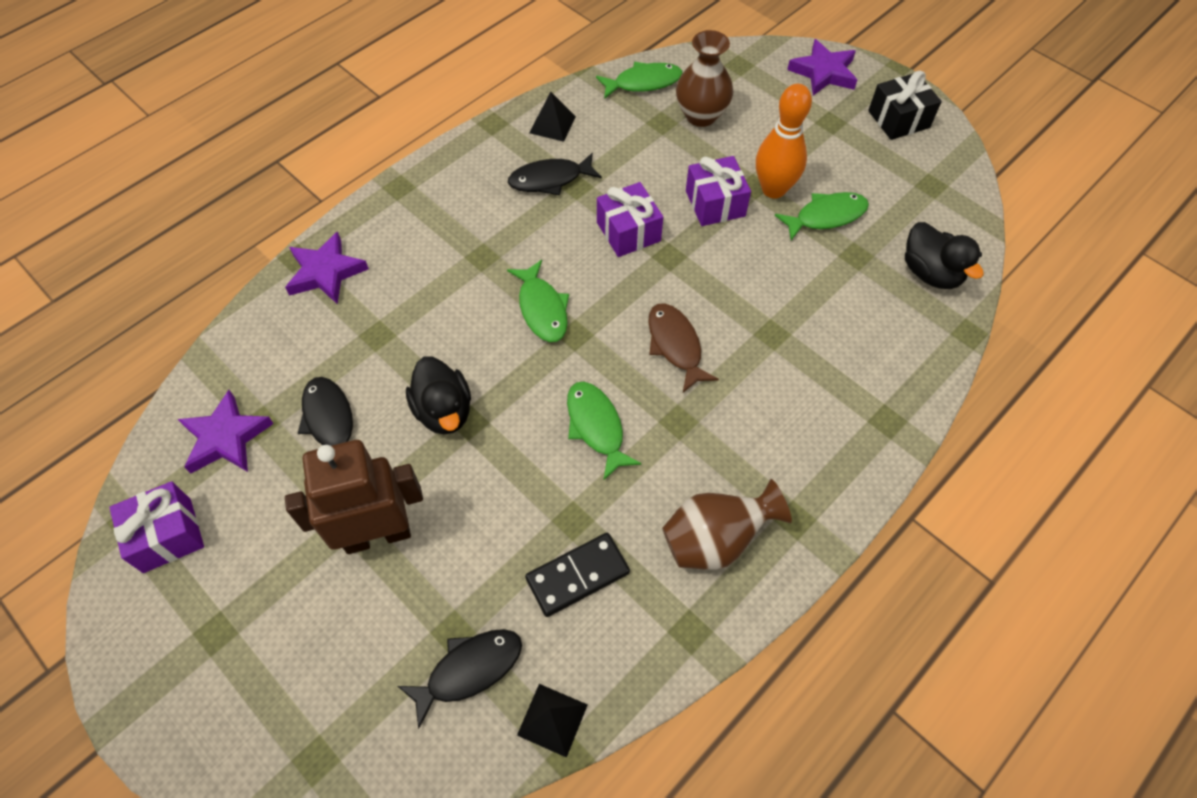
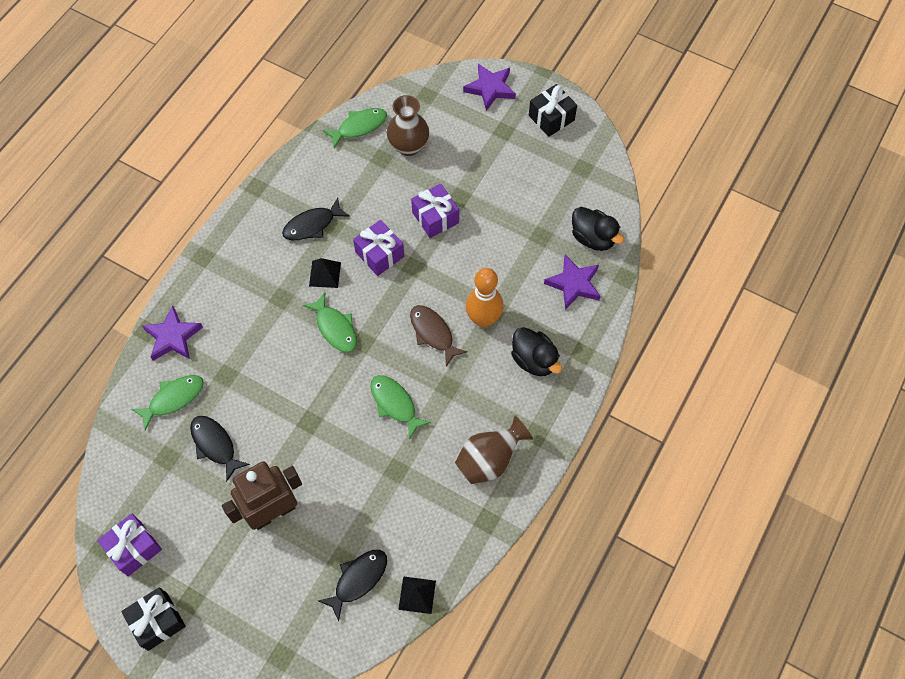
camera: 15 degrees left, 5 degrees up
(157, 652) = (158, 621): none -> black gift
(226, 437) = (147, 474): purple star -> purple star (574, 284)
(444, 411) = (290, 418): black duck -> black duck (534, 360)
(552, 124) = (301, 178): black pyramid -> black pyramid (325, 274)
(577, 576) = (409, 505): black domino -> none
(773, 189) = (474, 196): orange bowling pin -> orange bowling pin (483, 319)
(826, 216) = (514, 210): green fish -> green fish (173, 399)

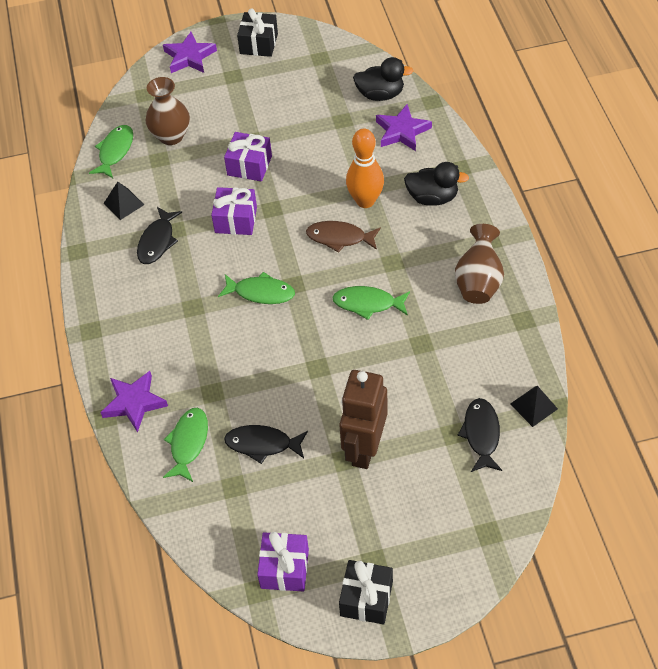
camera: 40 degrees left, 10 degrees down
(325, 274) = (208, 265): black pyramid -> black pyramid (123, 204)

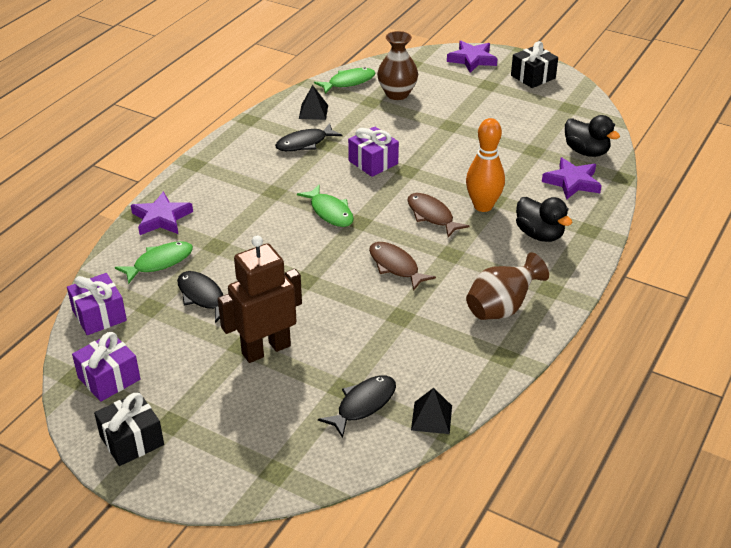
camera: 40 degrees right, 15 degrees down
(249, 165) = (427, 138): purple gift -> purple gift (99, 315)
(368, 303) = (396, 266): green fish -> brown fish

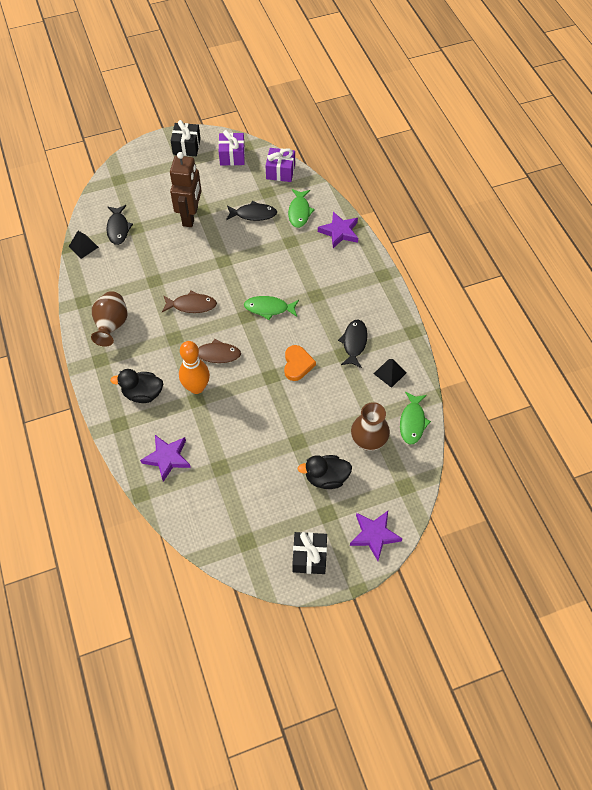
camera: 130 degrees right, 20 degrees up
(373, 162) = (297, 364): purple gift -> orange heart
(586, 152) = (187, 499): black duck -> black duck (326, 478)

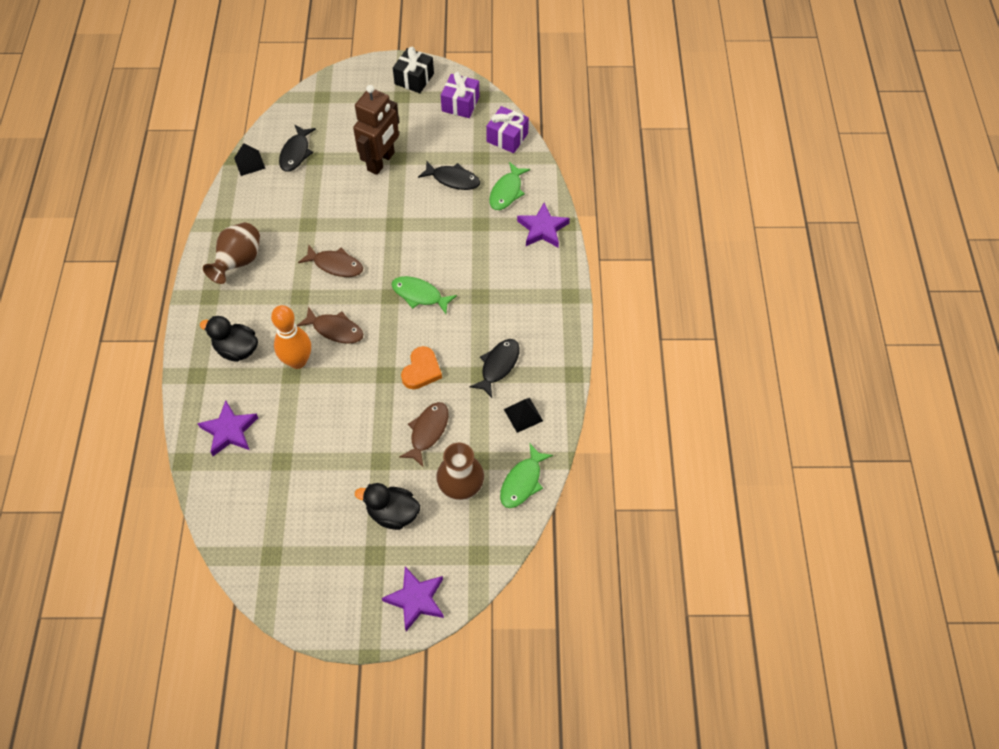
camera: 20 degrees right, 0 degrees up
(309, 557) = (331, 598): black gift -> none
(324, 408) = (428, 432): none -> brown fish

